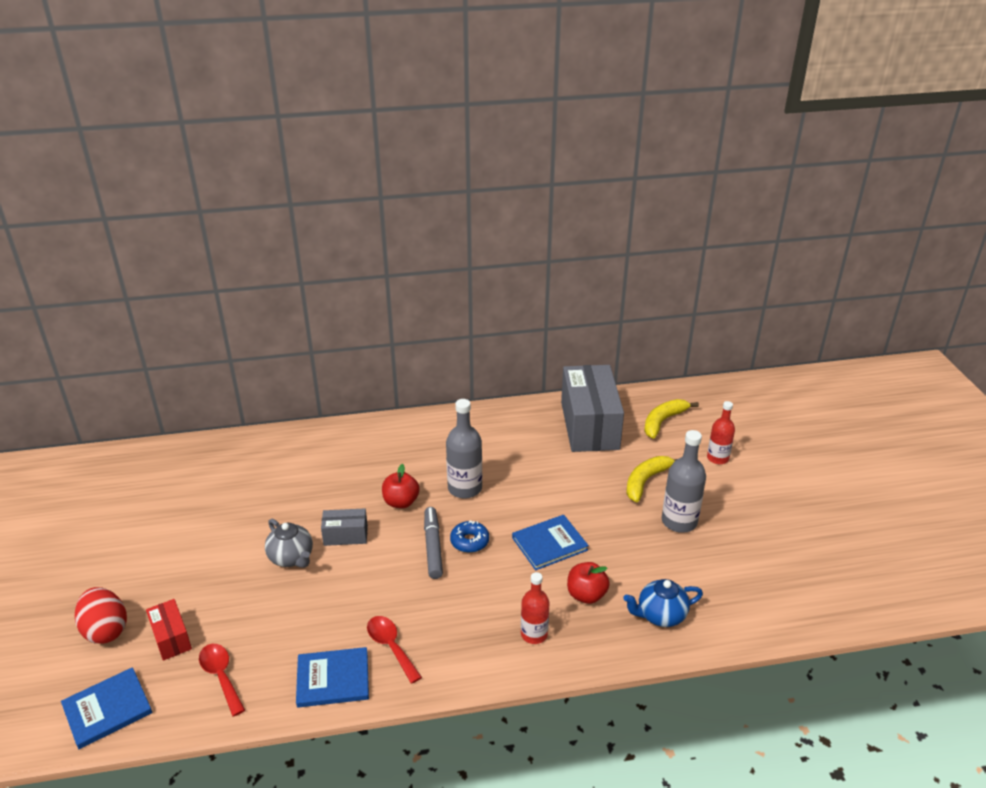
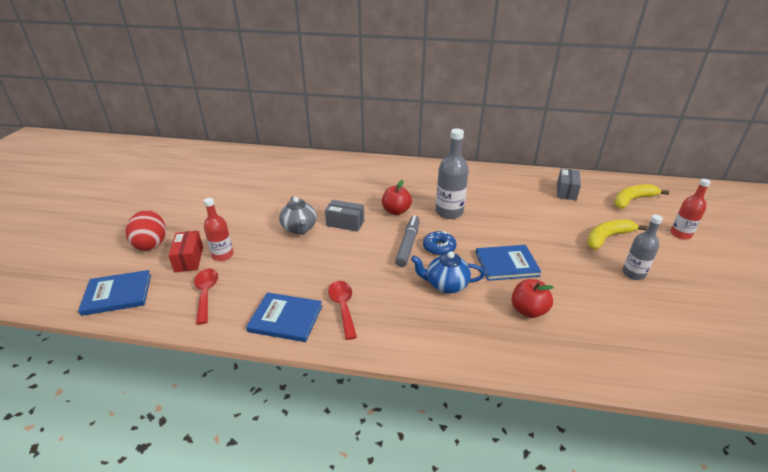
camera: 20 degrees right, 0 degrees up
(534, 634) = (469, 330): red bottle -> red bottle (223, 255)
(589, 425) = (566, 191): grey box -> grey box, size x0.46
(660, 615) = (598, 346): blue teapot -> blue teapot (446, 285)
(679, 521) = (633, 273): grey bottle -> grey bottle, size x0.66

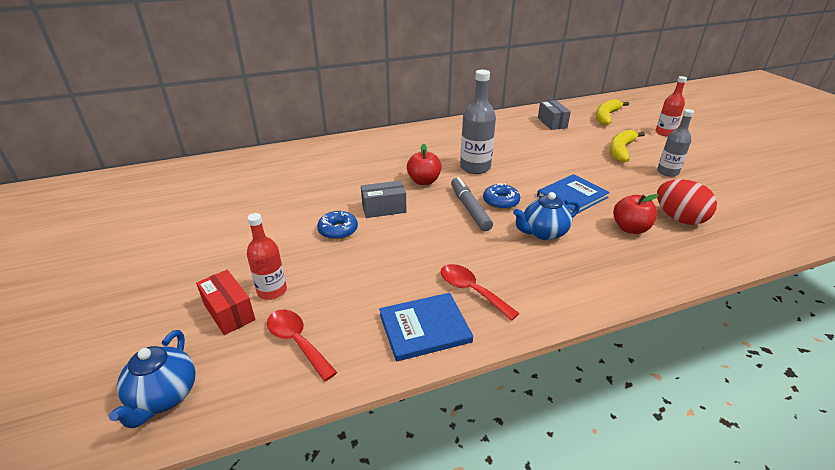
camera: 30 degrees left, 0 degrees up
(117, 294) = (164, 396): blue book -> blue teapot
(151, 243) = (150, 314): red egg -> red egg (679, 218)
(299, 228) = (338, 230): grey teapot -> blue donut

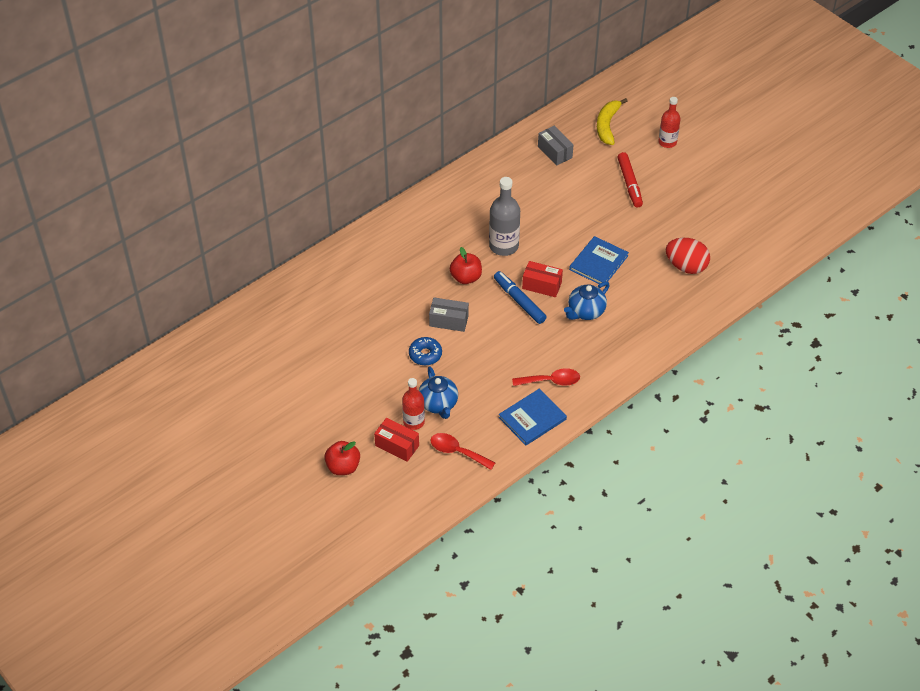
camera: 20 degrees left, 15 degrees up
(164, 396) = (403, 506): blue teapot -> blue teapot (438, 404)
(384, 209) = (449, 321): grey box -> grey box turned 45 degrees clockwise
(469, 209) = (519, 301): grey marker -> blue marker
(471, 291) = (551, 381): red spoon -> red spoon turned 150 degrees clockwise
(500, 202) = (542, 285): blue donut -> red box
(621, 150) = (629, 183): yellow banana -> red marker
(630, 228) = (650, 288): red apple -> red apple (343, 467)
(667, 172) = (674, 206): grey bottle -> none

